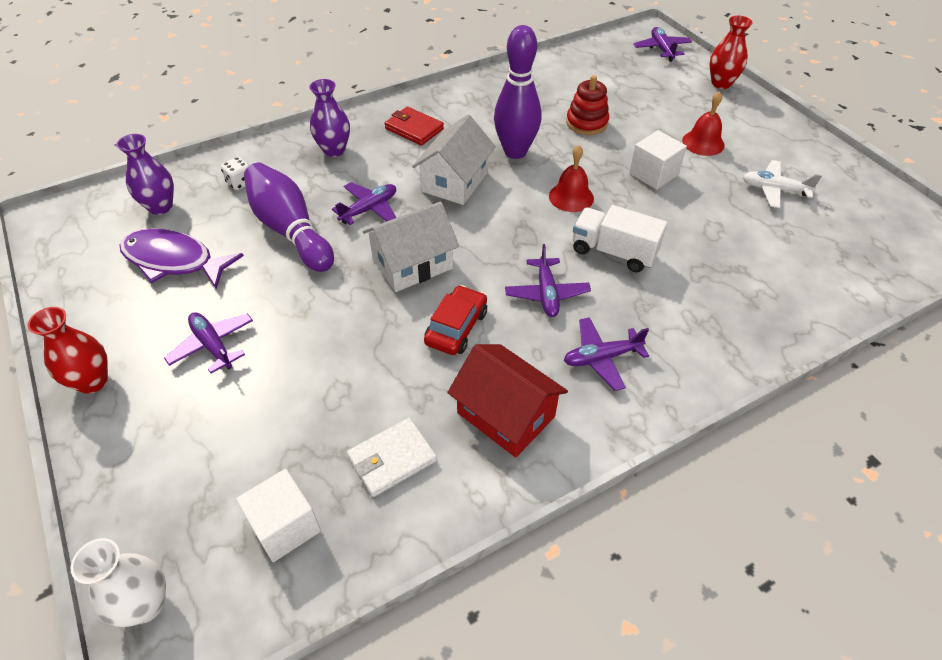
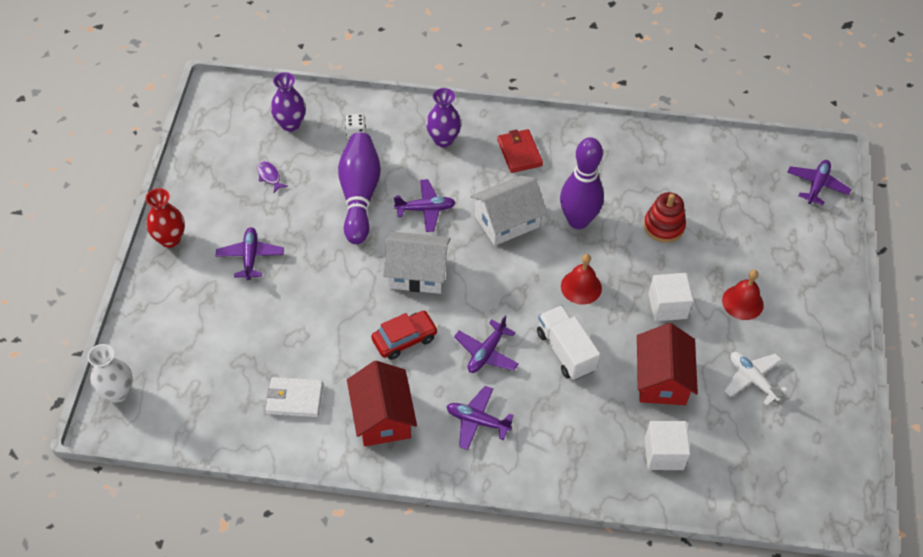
camera: 35 degrees right, 5 degrees up
(174, 261) = (270, 176): purple fish -> purple fish, size x0.43
(285, 526) = (210, 398): white cube -> white cube (664, 453)
(712, 228) = (662, 379): none -> red house
(721, 83) = (830, 253): red vase -> none

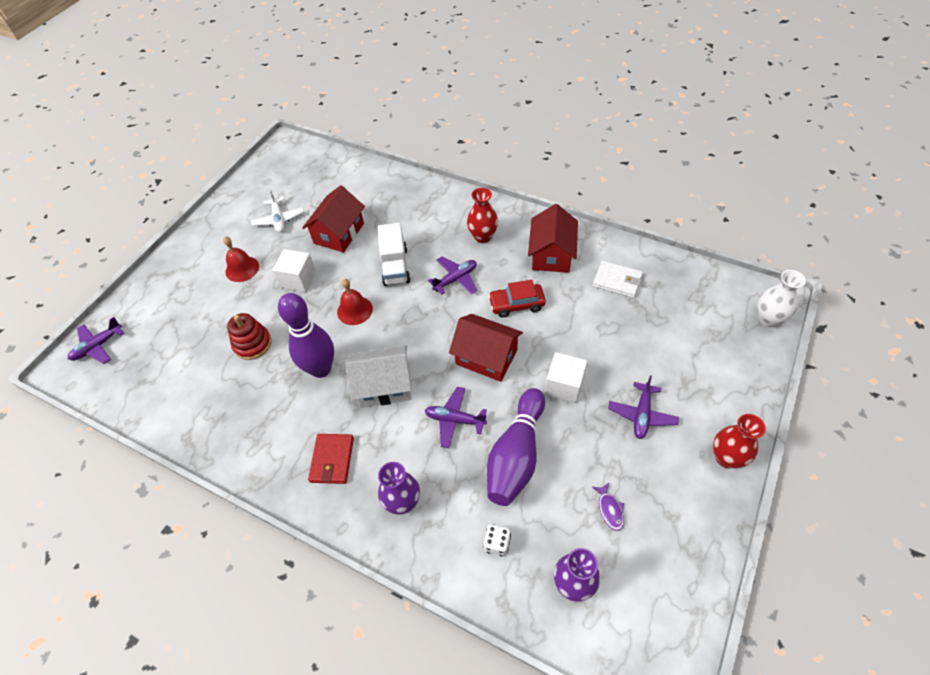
camera: 155 degrees left, 0 degrees up
(417, 273) = (486, 357): white house -> red house
(477, 421) = (483, 237): purple plane -> red vase
(664, 453) = (368, 193): white cube -> white cube (564, 385)

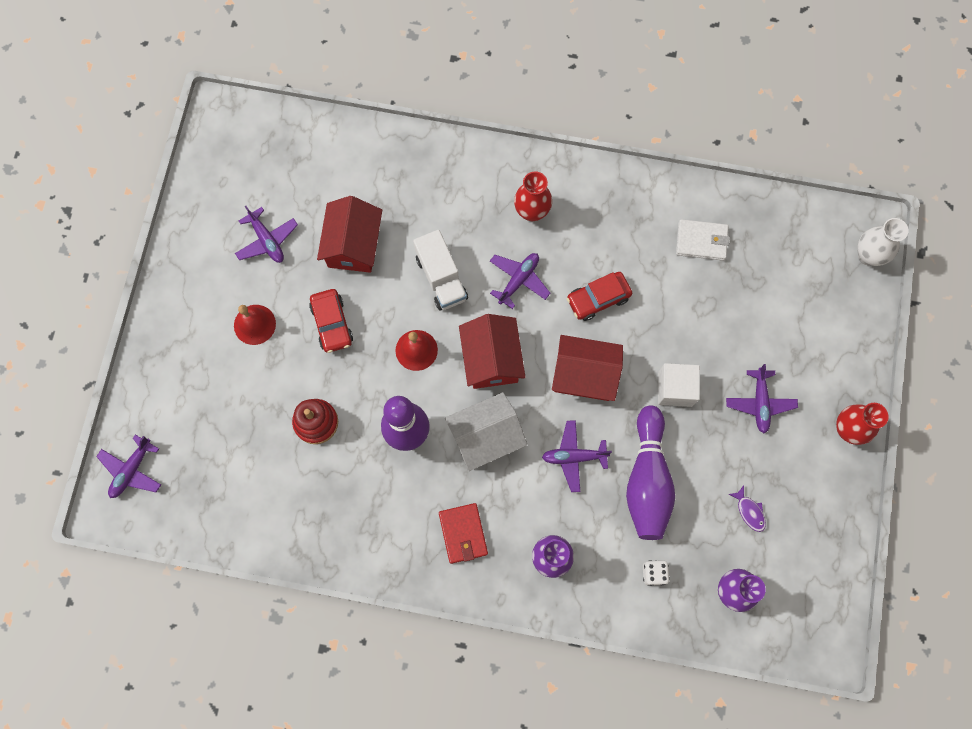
camera: 20 degrees left, 20 degrees up
(279, 219) = (267, 240): white plane -> purple plane
(298, 279) = (332, 323): white cube -> red car
(551, 254) = (619, 220): red house -> red house (491, 359)

